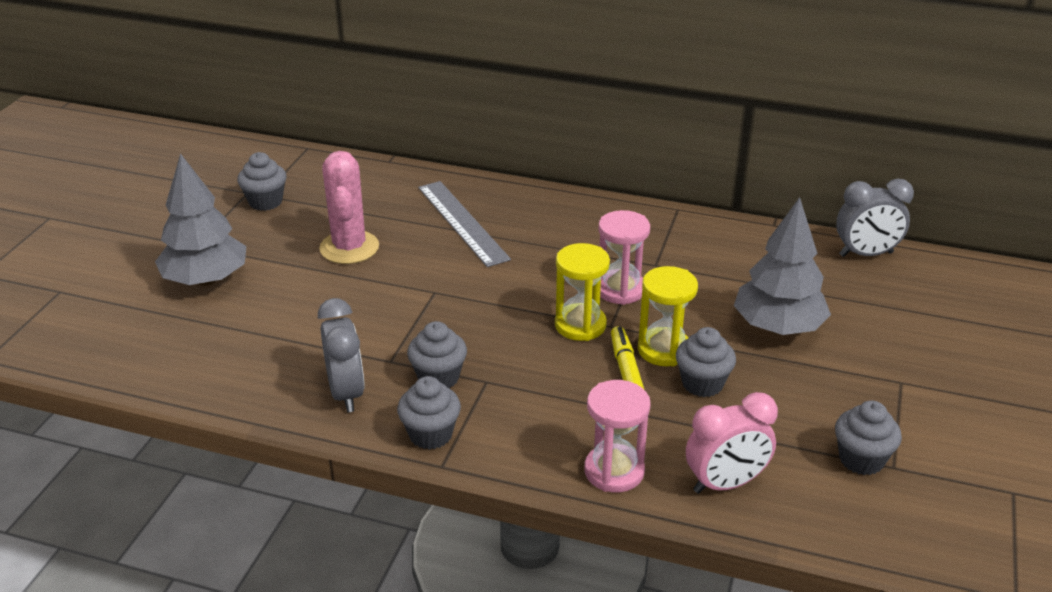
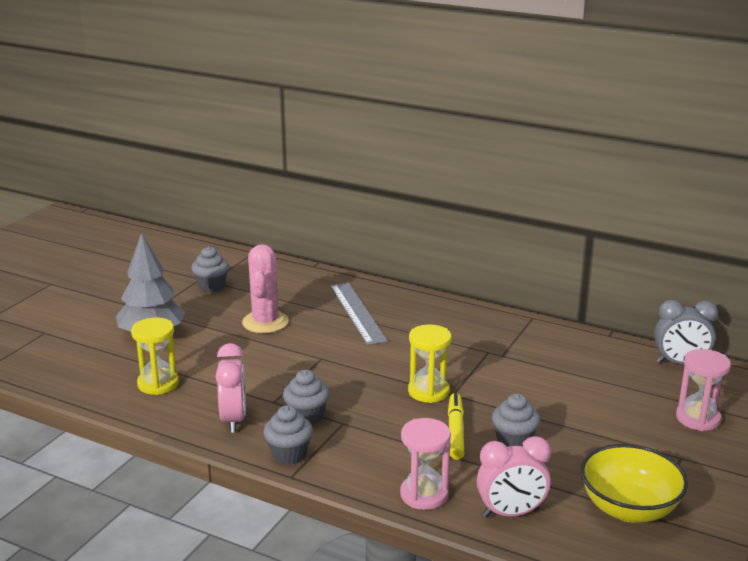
camera: 10 degrees right, 10 degrees down
(346, 393) = (233, 420): grey clock -> pink clock
(620, 290) = (468, 370): pink hourglass -> pink hourglass (698, 418)
(664, 350) = (490, 415): yellow hourglass -> yellow hourglass (158, 384)
(777, 327) = (589, 408): grey tree -> none
(861, 459) = (629, 509): grey cupcake -> yellow bowl

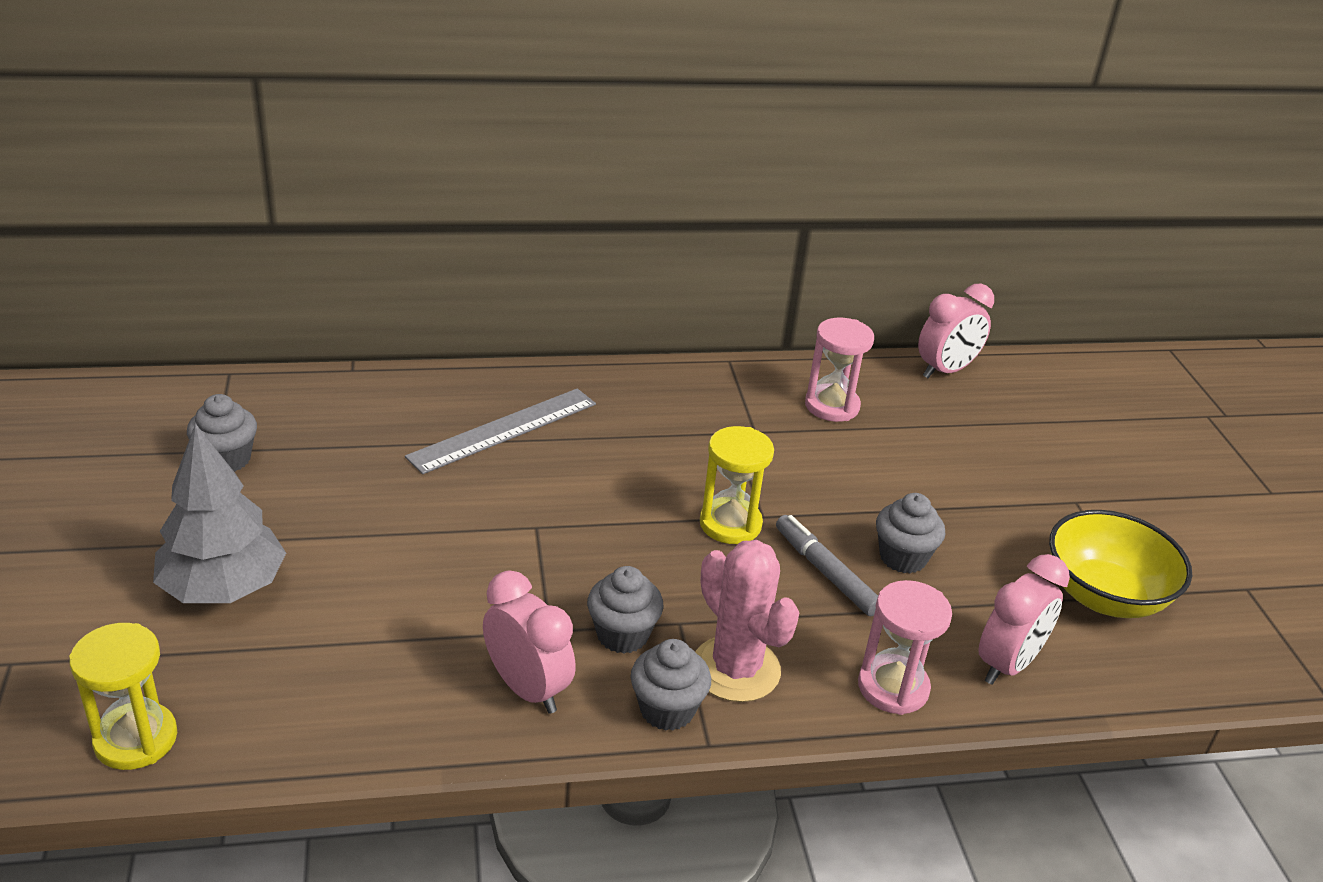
camera: 40 degrees left, 10 degrees up
(158, 384) = (338, 677): yellow hourglass -> yellow hourglass (136, 739)
(265, 322) = (387, 496): pink cactus -> pink cactus (736, 669)
(357, 312) = (503, 430): grey ruler -> grey ruler turned 75 degrees counterclockwise
(455, 431) = (825, 572): yellow marker -> grey marker
(680, 363) = (945, 371): grey clock -> pink clock
(698, 418) = (1037, 441): pink hourglass -> pink hourglass (832, 406)

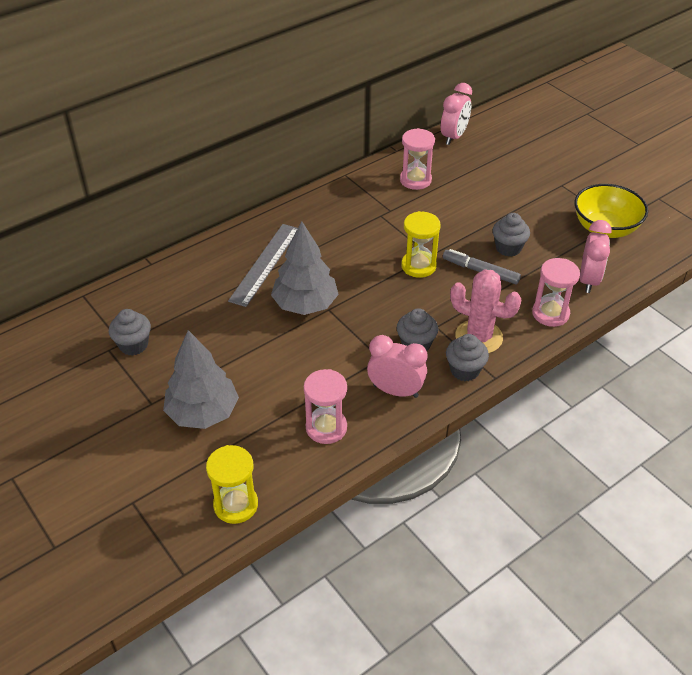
camera: 25 degrees left, 10 degrees up
(372, 692) = (326, 427): none -> pink hourglass
(508, 506) = (305, 304): none -> grey tree

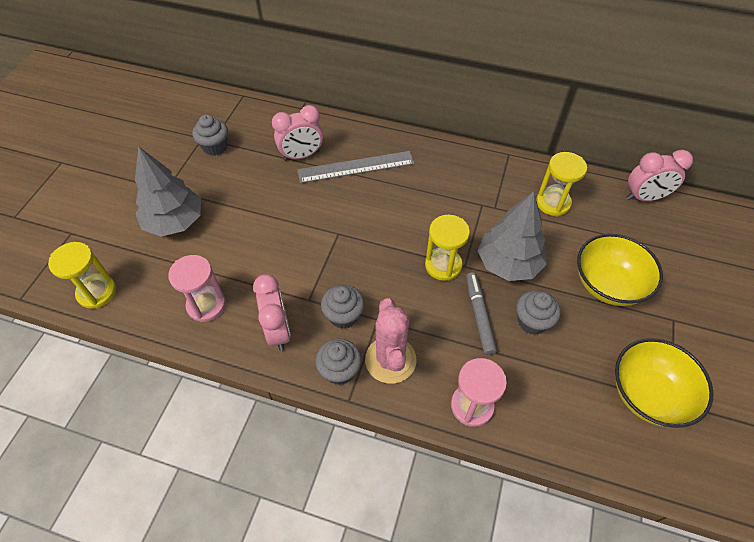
camera: 55 degrees right, 10 degrees up
(305, 304) = (331, 216): grey tree -> grey tree (508, 263)
(415, 180) = (553, 203): pink hourglass -> yellow hourglass
(509, 196) = (608, 285): none -> yellow bowl
(588, 280) = (552, 418): pink clock -> pink clock (301, 156)

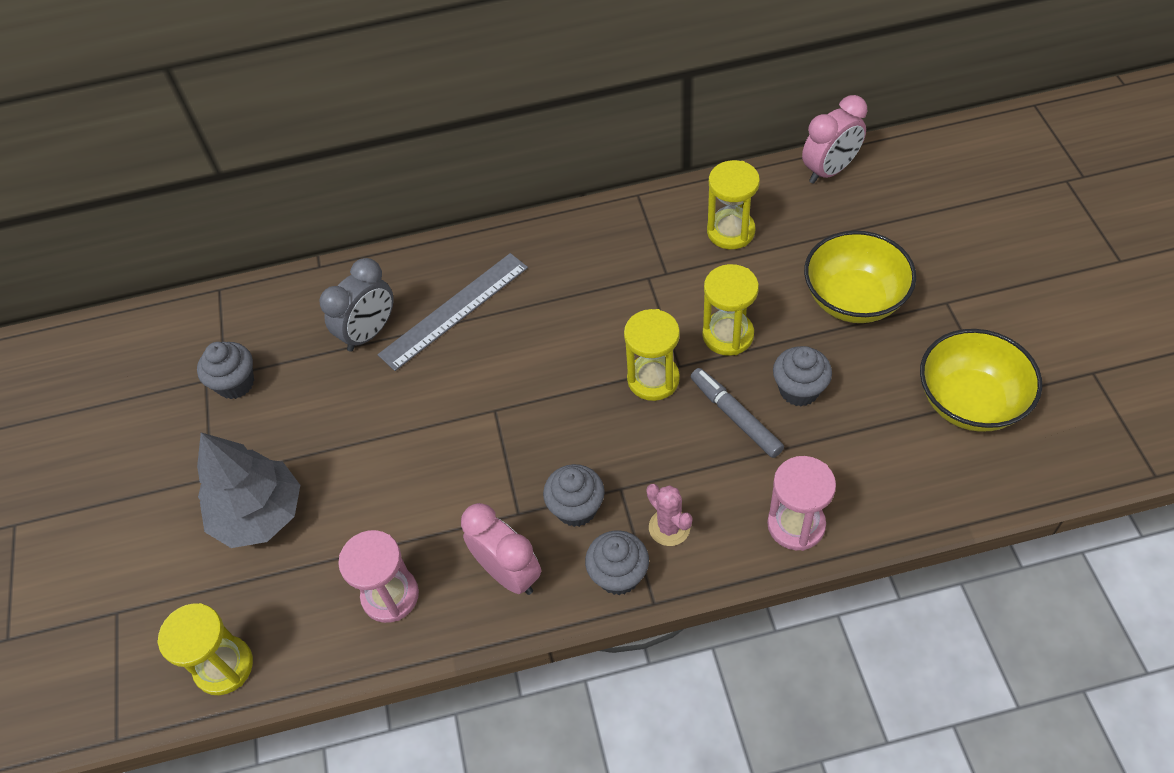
camera: 25 degrees left, 0 degrees up
(301, 156) = (369, 333): pink clock -> grey clock
(390, 360) = (669, 527): pink cactus -> pink cactus, size x0.58
(508, 263) = (728, 335): grey tree -> yellow hourglass

